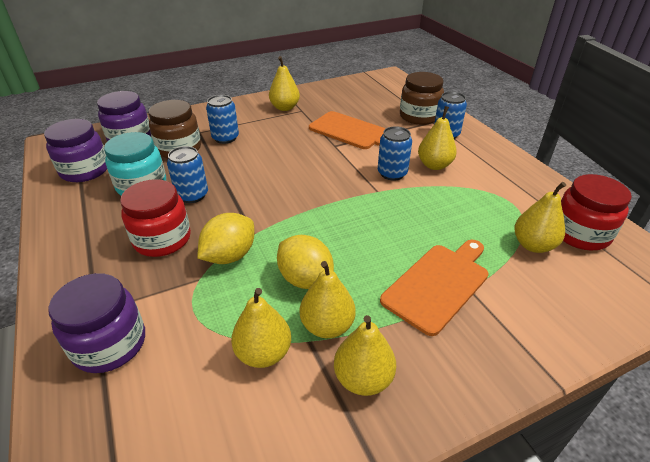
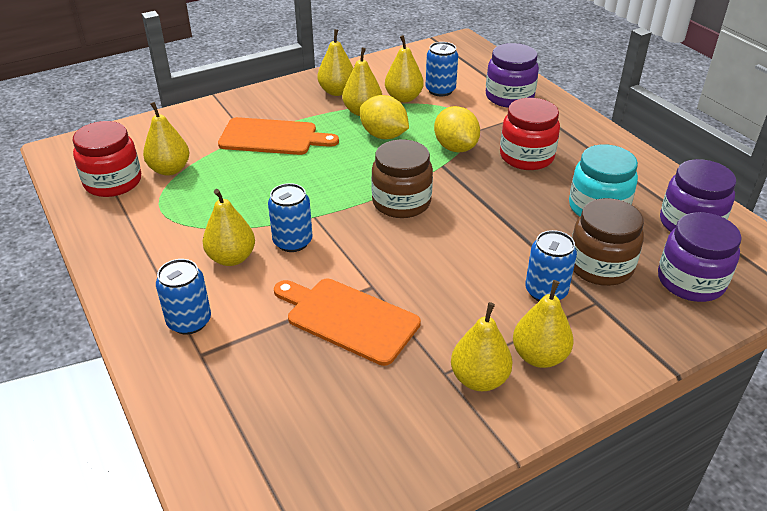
camera: 175 degrees right, 0 degrees up
(192, 195) = (529, 200): blue can -> blue can (440, 90)
(230, 256) = (455, 147): yellow lemon -> yellow lemon turned 60 degrees counterclockwise
(249, 113) = (539, 356): none -> yellow pear
(419, 116) = (220, 368): brown jar -> brown jar (401, 202)
(438, 284) = (272, 137): orange cutting board -> orange cutting board turned 120 degrees counterclockwise

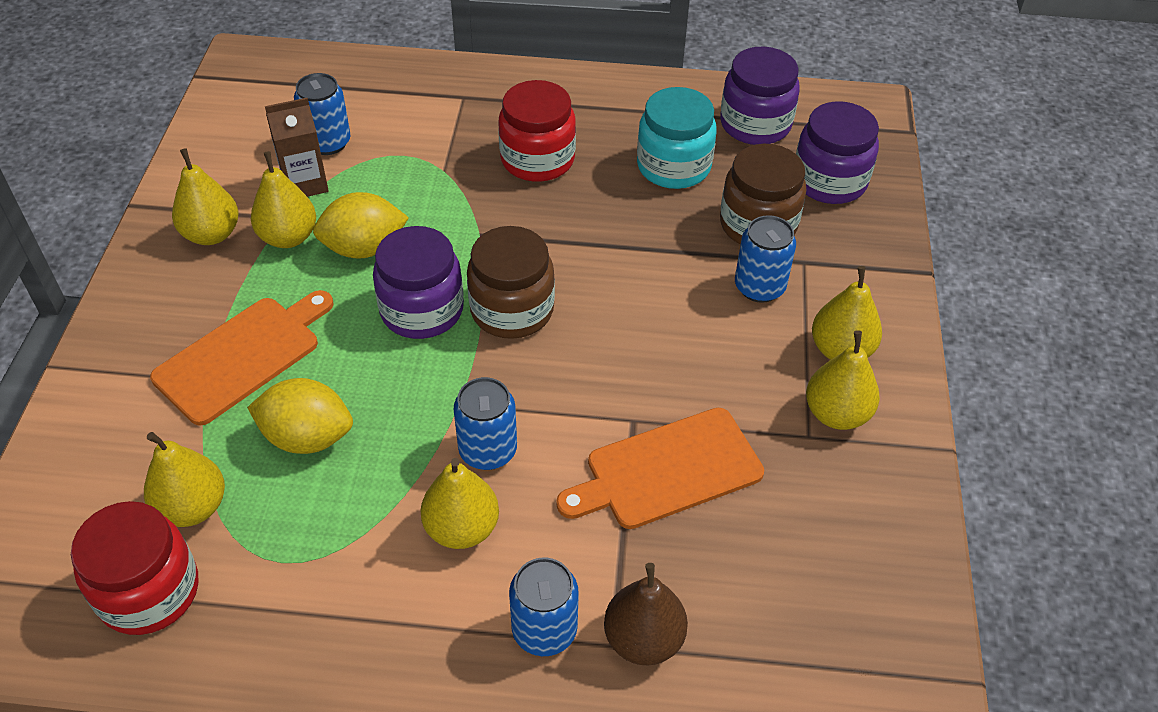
camera: 55 degrees left, 10 degrees up
(214, 366) = (643, 639): none -> brown pear
(403, 98) = (305, 183): yellow pear -> brown carton
(455, 147) = (459, 203): yellow lemon -> yellow lemon (307, 437)
(509, 97) = (412, 98): purple jar -> purple jar (422, 310)

